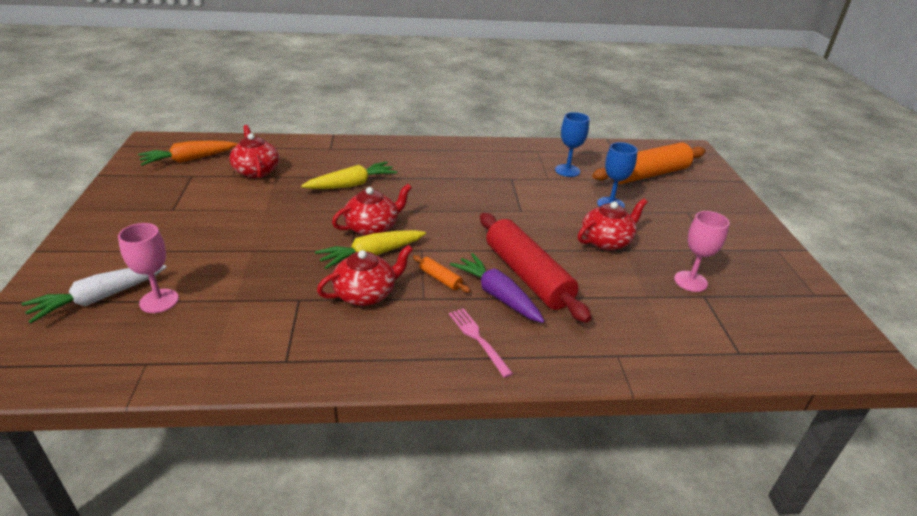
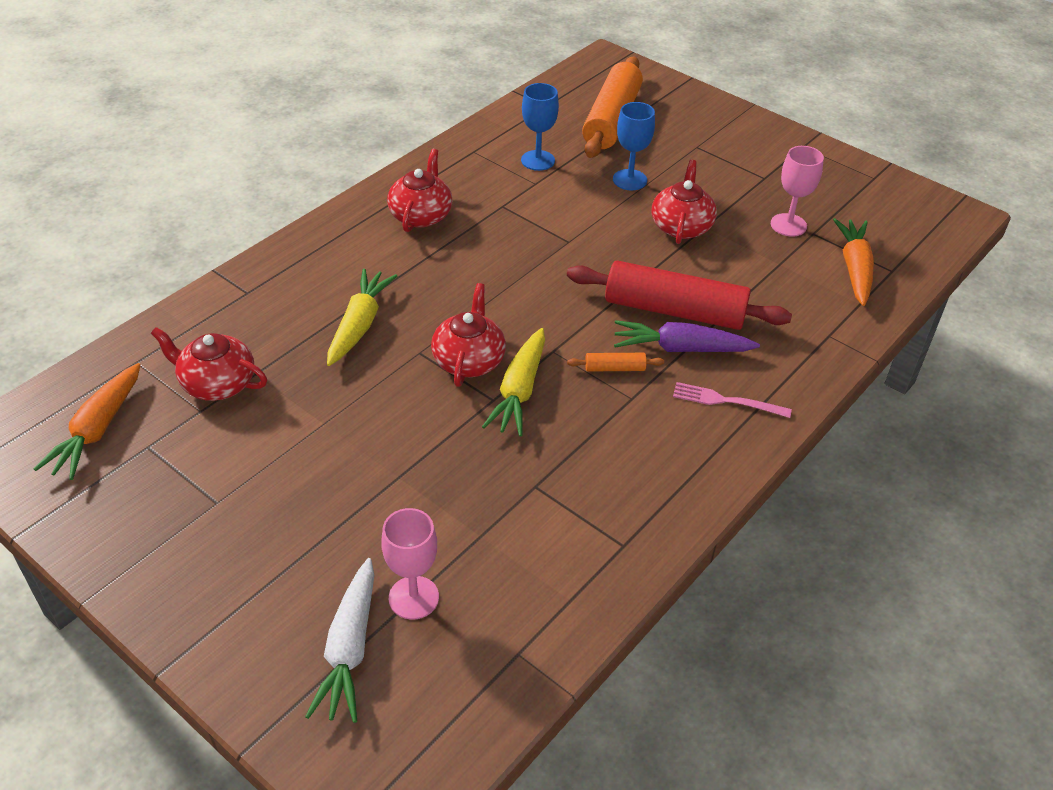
camera: 45 degrees left, 10 degrees up
(366, 294) = (581, 433): red teapot -> red teapot (421, 215)
(706, 333) = (854, 268): none -> orange carrot

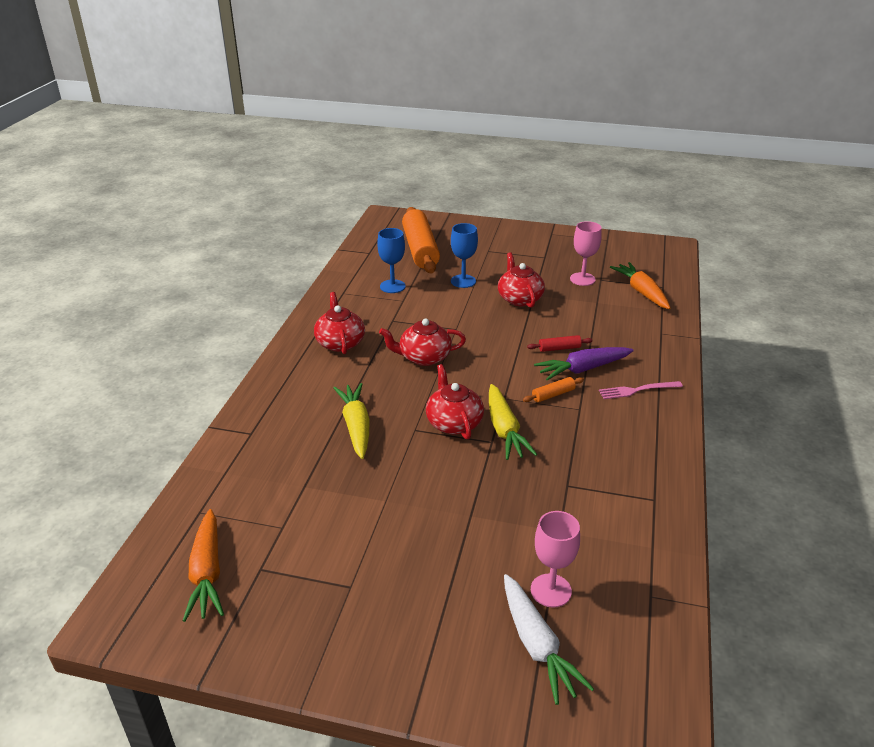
camera: 25 degrees left, 10 degrees down
(217, 383) = (280, 503): red teapot -> red teapot (424, 357)
(674, 310) = (559, 348): red rolling pin -> red rolling pin, size x0.41

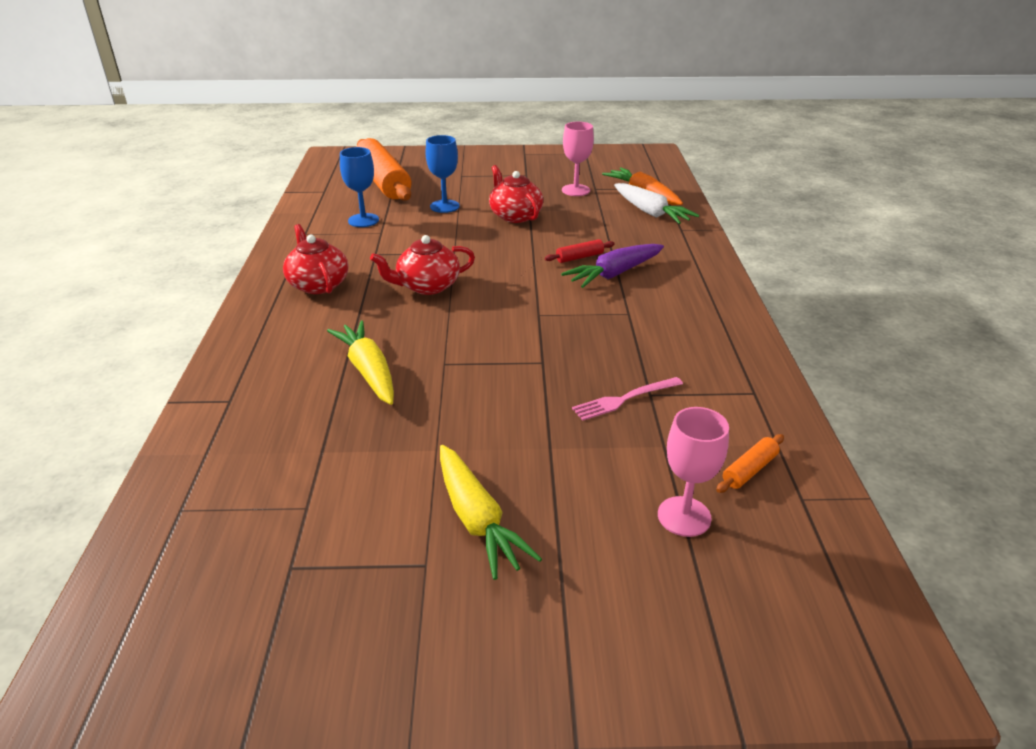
camera: 15 degrees left, 0 degrees up
(207, 573) = (212, 589): orange carrot -> none
(454, 423) = (489, 349): red teapot -> none
(504, 430) = (553, 348): yellow carrot -> yellow carrot (477, 520)
(537, 646) = (697, 587): white carrot -> white carrot (650, 212)
(553, 395) = (592, 303): orange rolling pin -> orange rolling pin (749, 470)
(637, 390) = (682, 286): pink fork -> pink fork (624, 399)

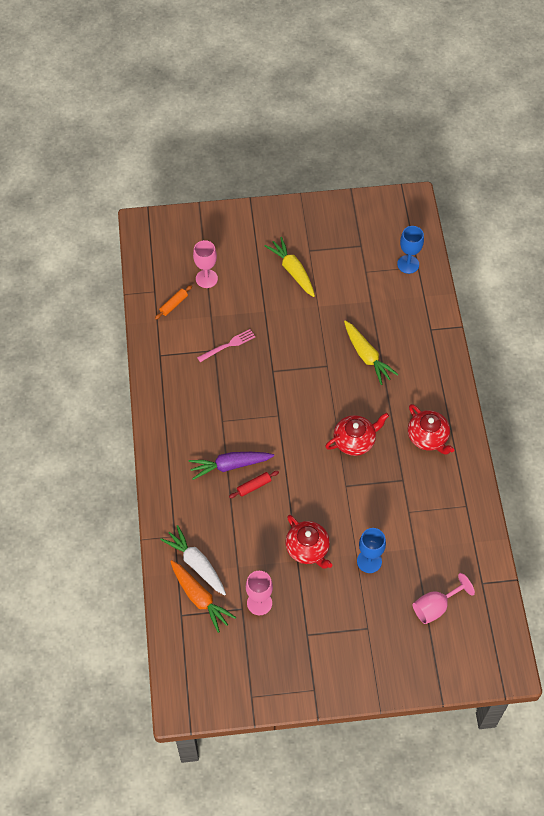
camera: 175 degrees right, 25 degrees up
(363, 220) = (428, 530): blue goblet -> blue goblet (408, 264)
(383, 182) = (435, 607): orange rolling pin -> pink goblet
(614, 274) = (229, 466): purple carrot -> purple carrot turned 150 degrees counterclockwise

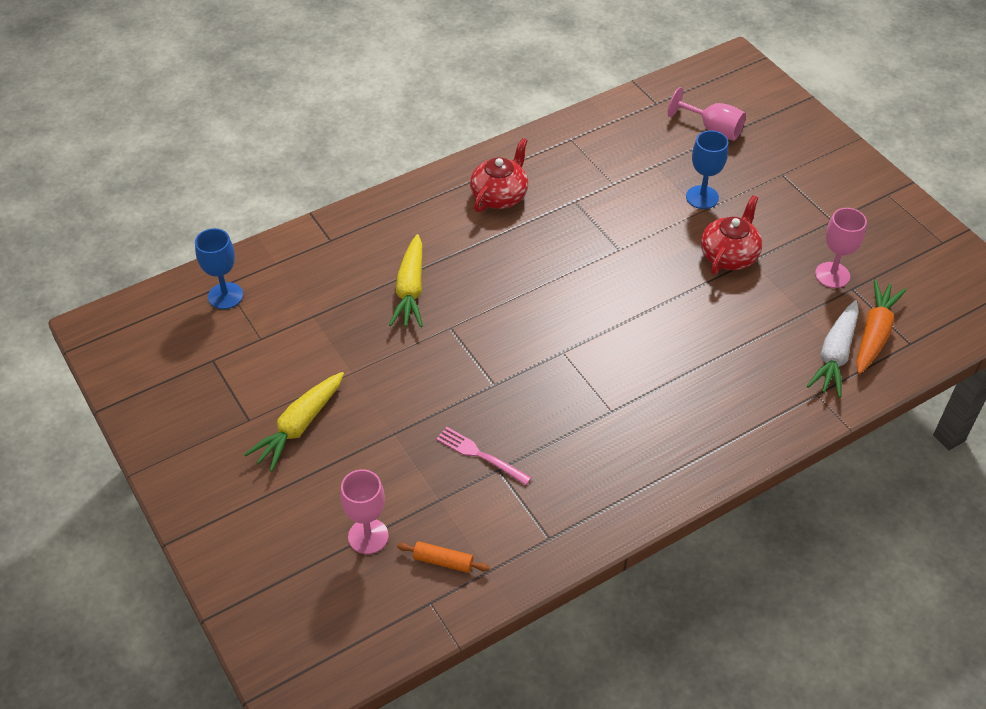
camera: 115 degrees left, 10 degrees down
(229, 466) = (674, 375): purple carrot -> none
(254, 486) = (685, 338): red rolling pin -> none
(355, 441) = (549, 261): red teapot -> none
(367, 356) = (410, 290): yellow carrot -> yellow carrot turned 150 degrees clockwise

